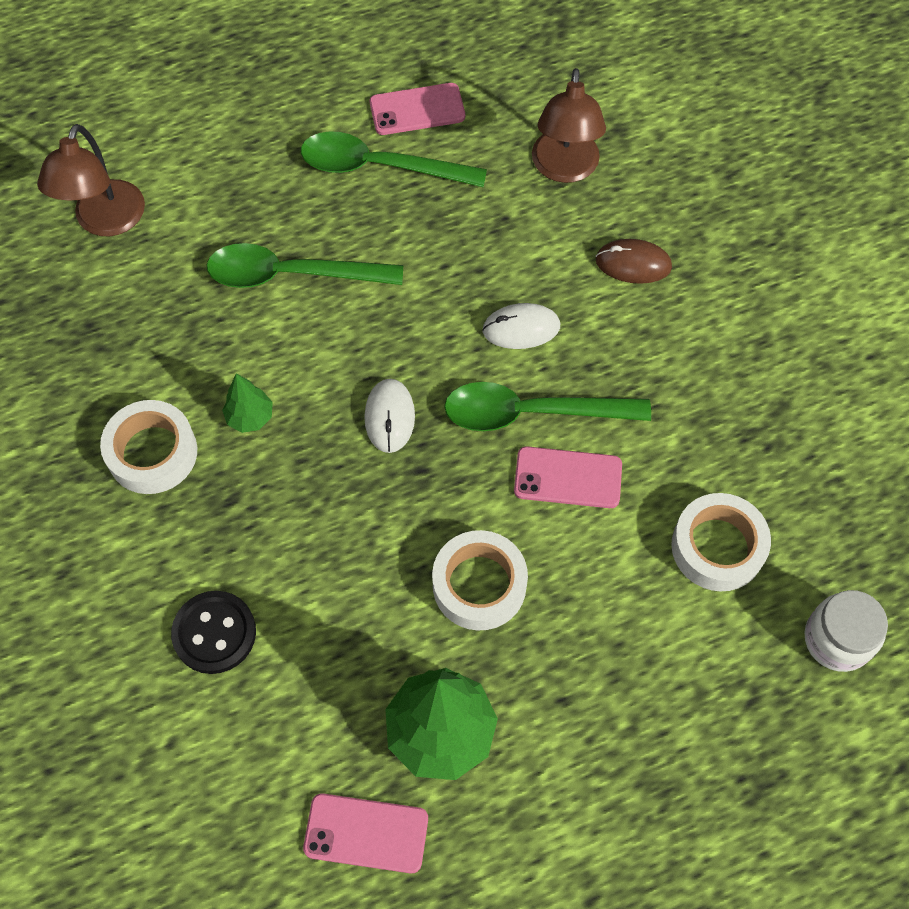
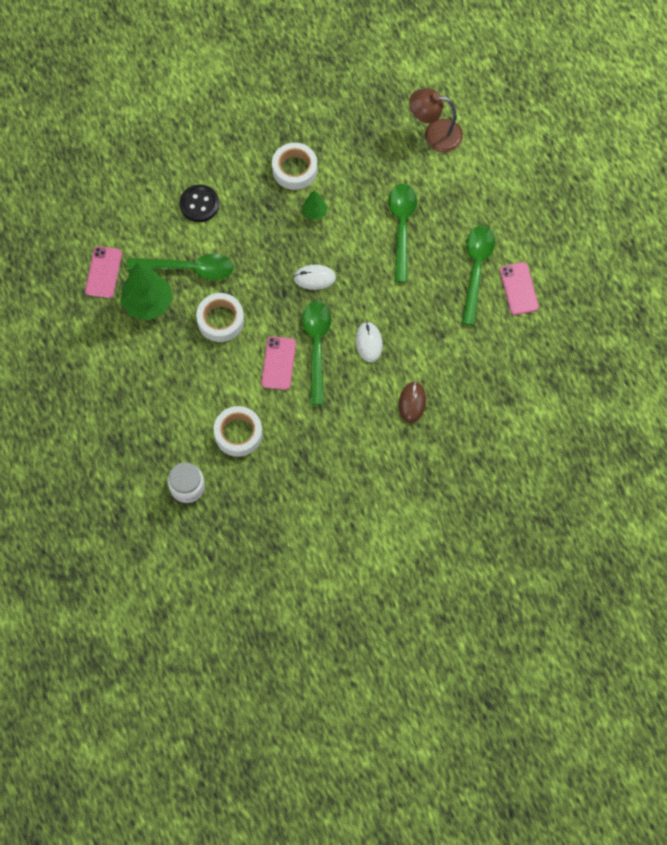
camera: 90 degrees right, 5 degrees up
(362, 651) = (188, 268): none -> green spoon
(564, 168) = (478, 368): brown lamp -> none

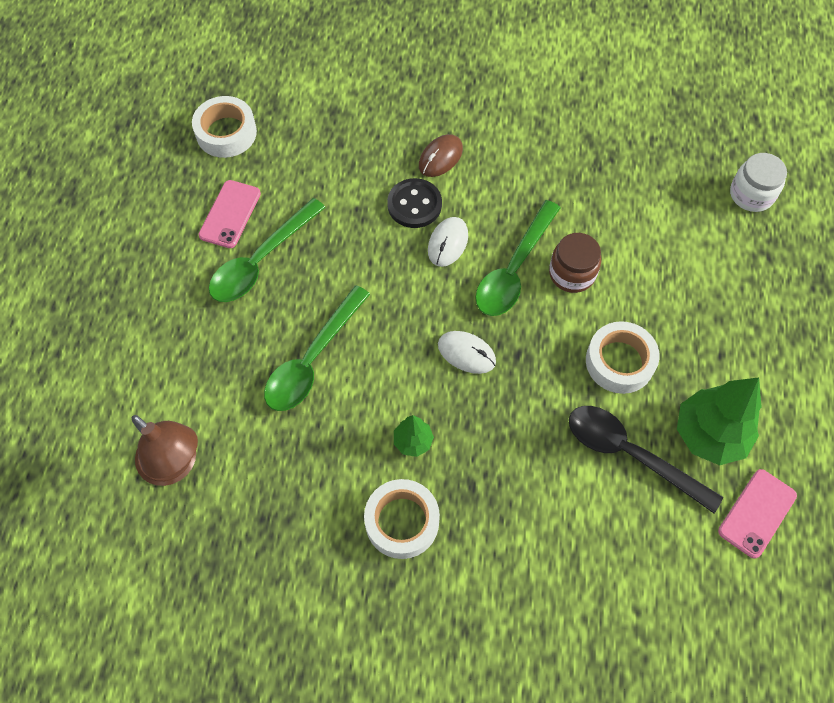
camera: 150 degrees left, 5 degrees down
(188, 268) = (630, 454): green spoon -> black spoon
(199, 204) = (569, 543): black button -> black button (414, 204)
(238, 434) = (663, 220): white tape -> white tape (226, 133)
(278, 363) = (572, 273): pink phone -> brown jar

